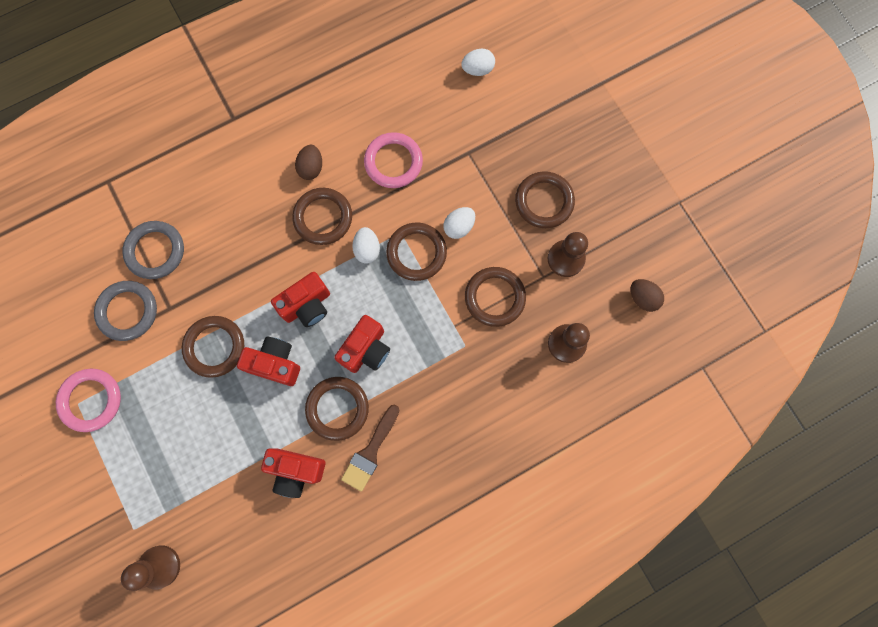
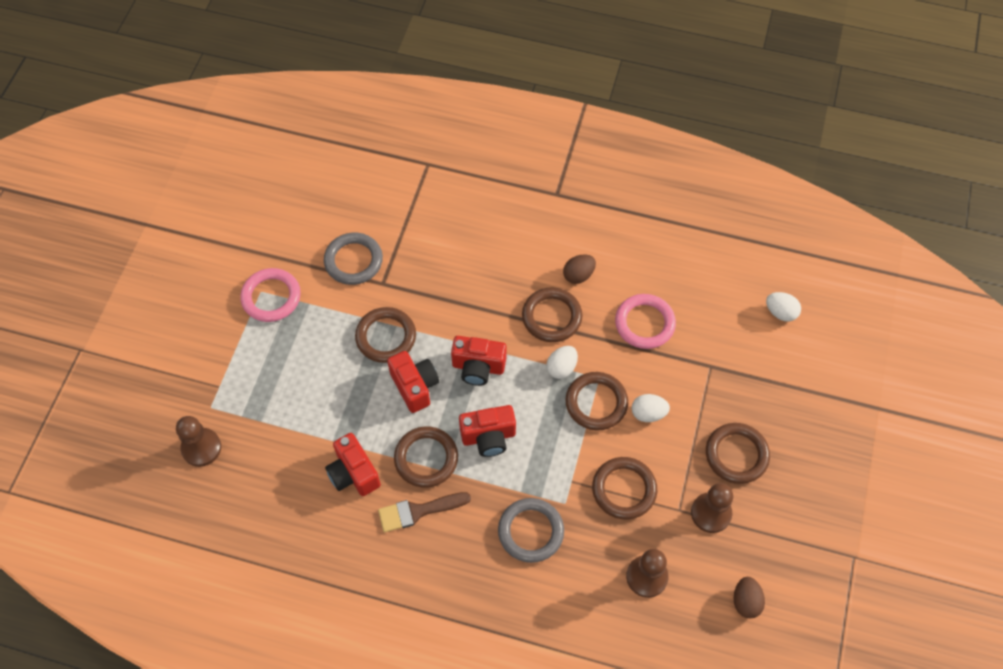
camera: 45 degrees right, 15 degrees down
(155, 251) = (412, 237): grey ring -> grey ring (531, 531)

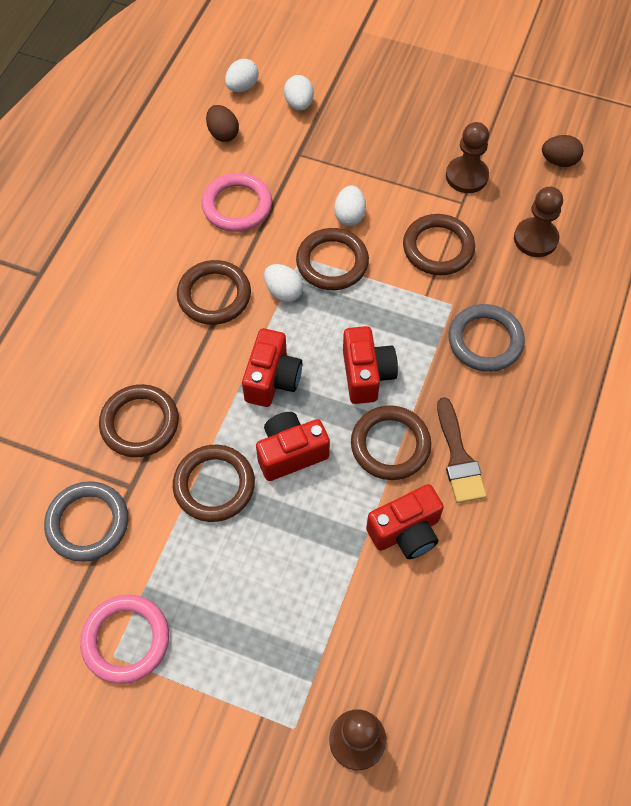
camera: 85 degrees left, 0 degrees up
(578, 275) = (161, 263): brown egg -> brown egg (223, 133)
(736, 455) = (403, 146): brown ring -> brown ring (140, 423)
(770, 361) = (299, 104): none -> white egg

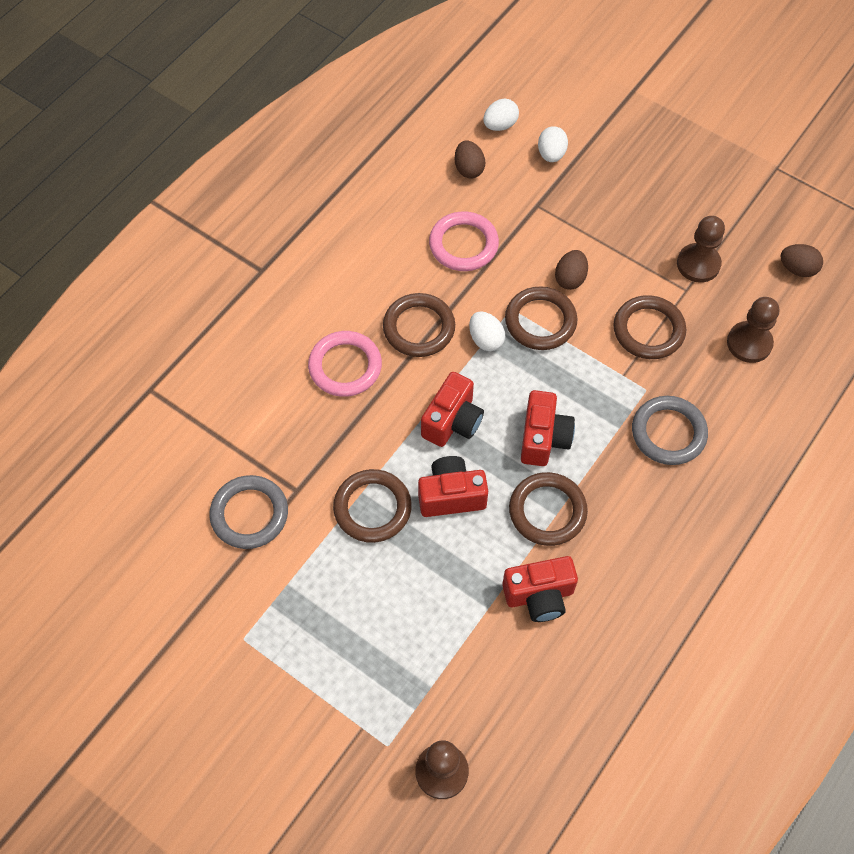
camera: 15 degrees right, 0 degrees up
(126, 640) = (258, 628): pink ring -> pink ring (345, 366)
(140, 423) = (319, 433): brown ring -> none
(349, 216) = (570, 278): white egg -> brown egg
(458, 457) = (609, 539): brown brush -> none

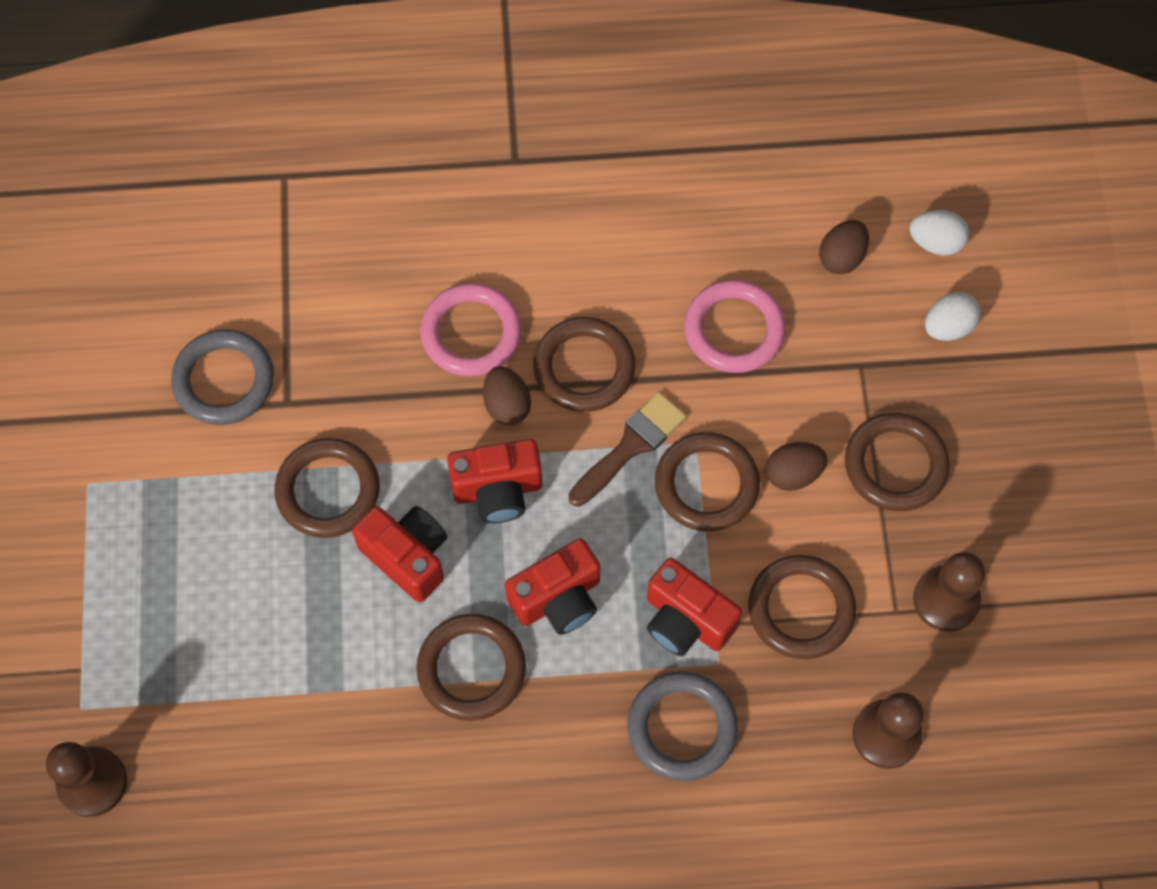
camera: 50 degrees right, 5 degrees up
(486, 339) = (630, 446): white egg -> brown brush
(539, 596) = (363, 735): red camera -> red camera (686, 620)
(606, 231) = (895, 465): none -> brown ring
(797, 269) = (1047, 718): brown egg -> brown egg (507, 405)

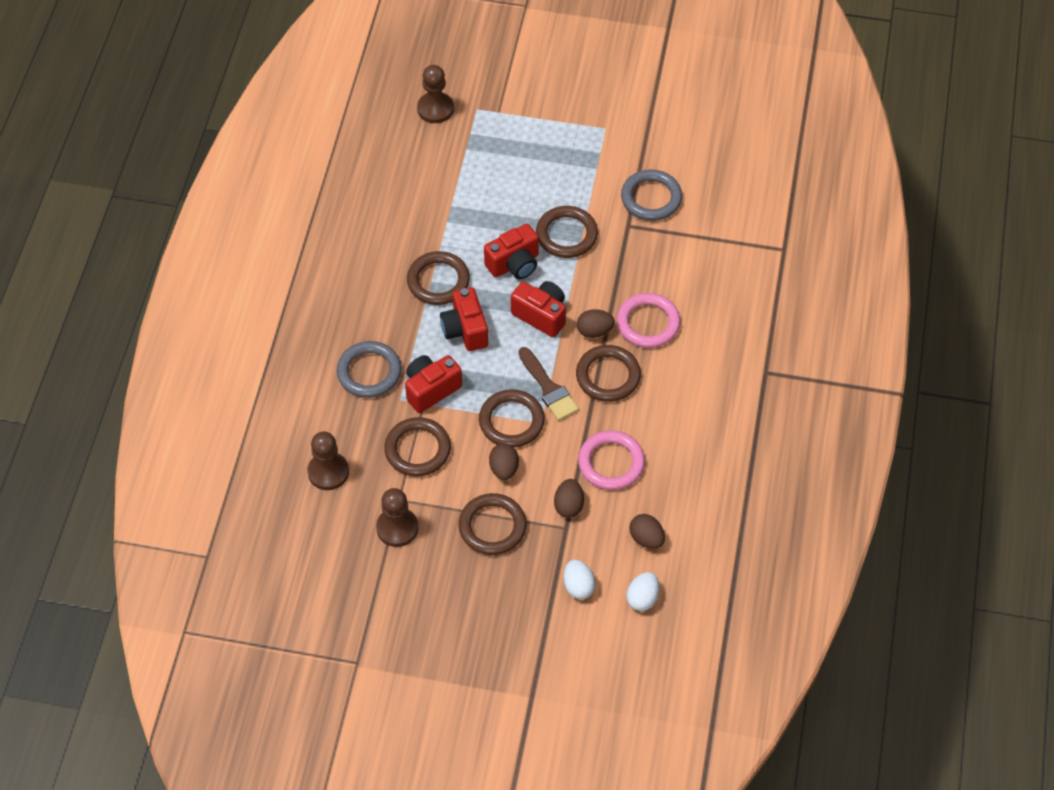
camera: 105 degrees right, 10 degrees down
(498, 490) = (541, 315): red camera -> red camera turned 120 degrees clockwise
(824, 369) = (568, 505): none -> brown egg

